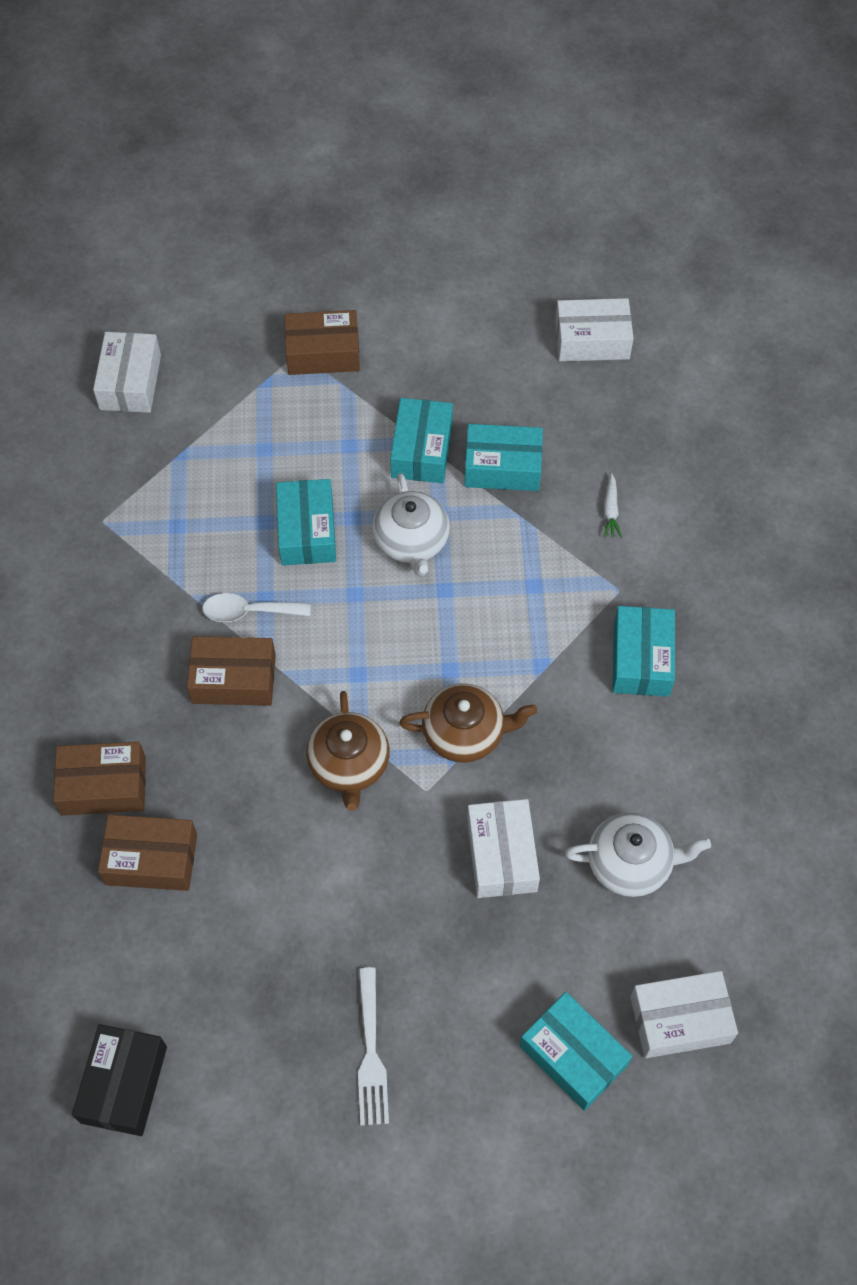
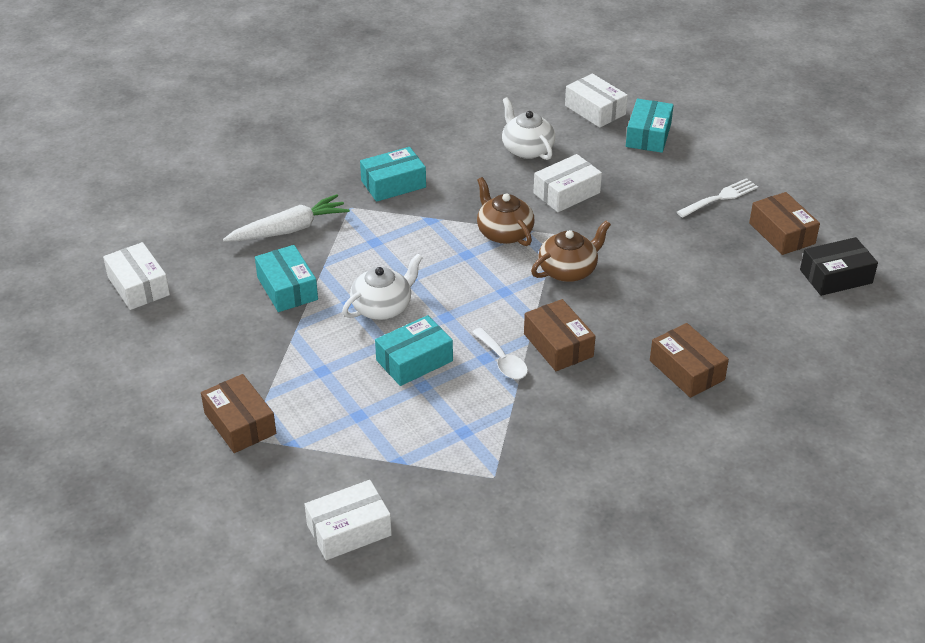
camera: 120 degrees left, 20 degrees down
(151, 859) = (708, 326): brown box -> brown box (781, 233)
(421, 450) = (300, 332): turquoise box -> none
(611, 510) = (289, 229): white carrot -> white carrot, size x2.27

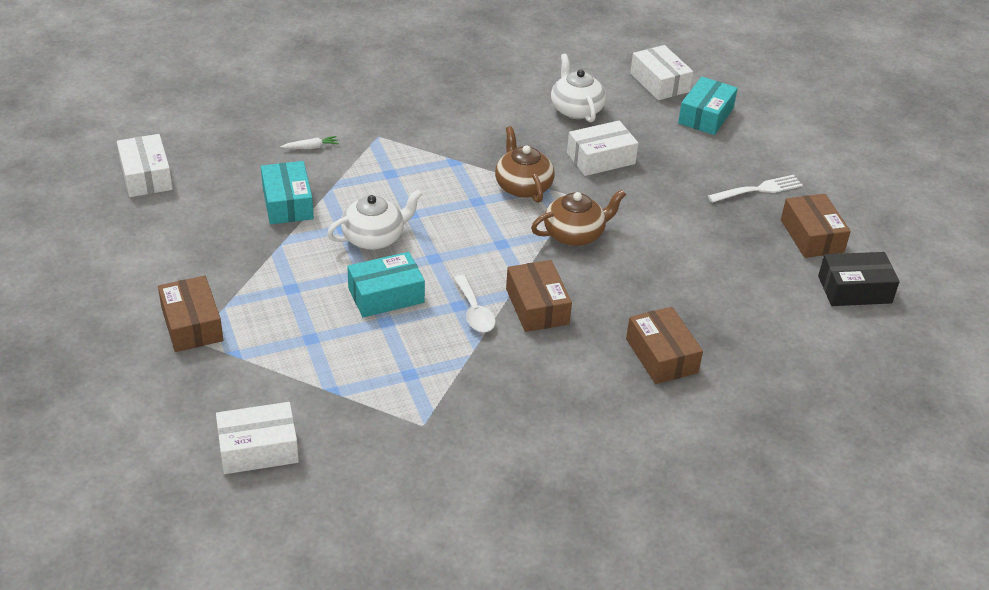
camera: 10 degrees right, 0 degrees up
(289, 229) = (311, 147): white carrot -> white carrot, size x0.44
(393, 184) = (429, 121): turquoise box -> none

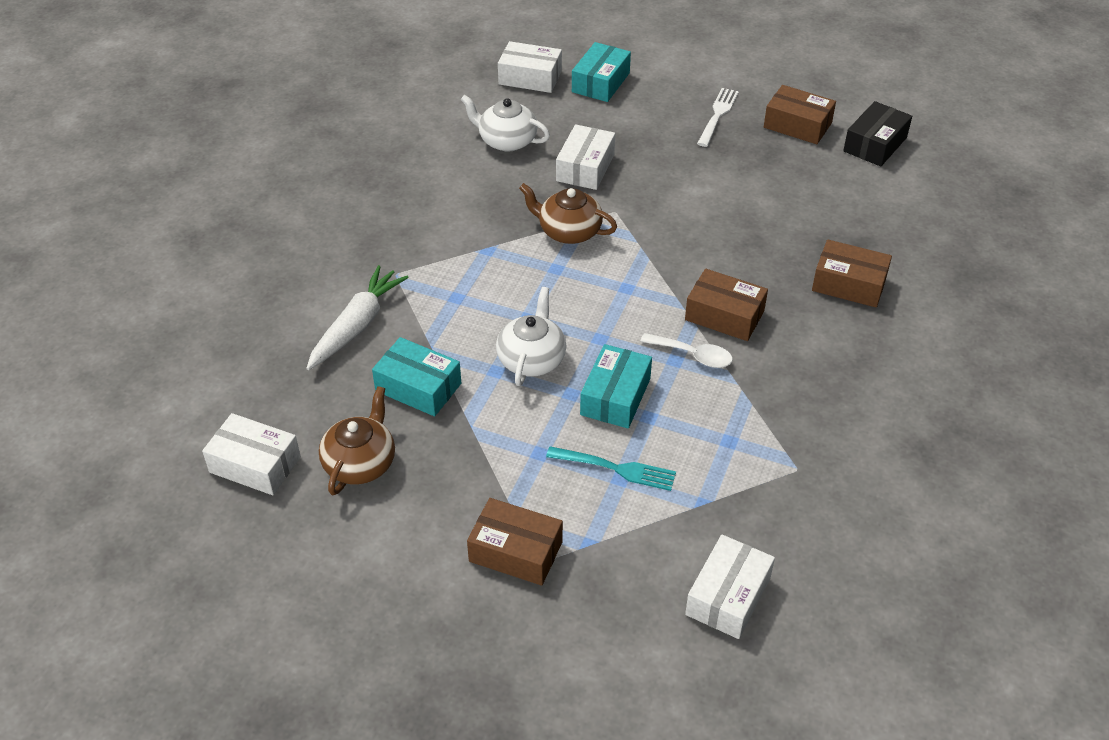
camera: 45 degrees left, 5 degrees up
(311, 147) = (357, 325): white carrot -> white carrot, size x2.27
(317, 331) = (615, 468): none -> turquoise fork
(575, 234) = (661, 240): brown teapot -> brown teapot (360, 463)
(705, 116) = (600, 82): turquoise box -> turquoise box turned 45 degrees clockwise

